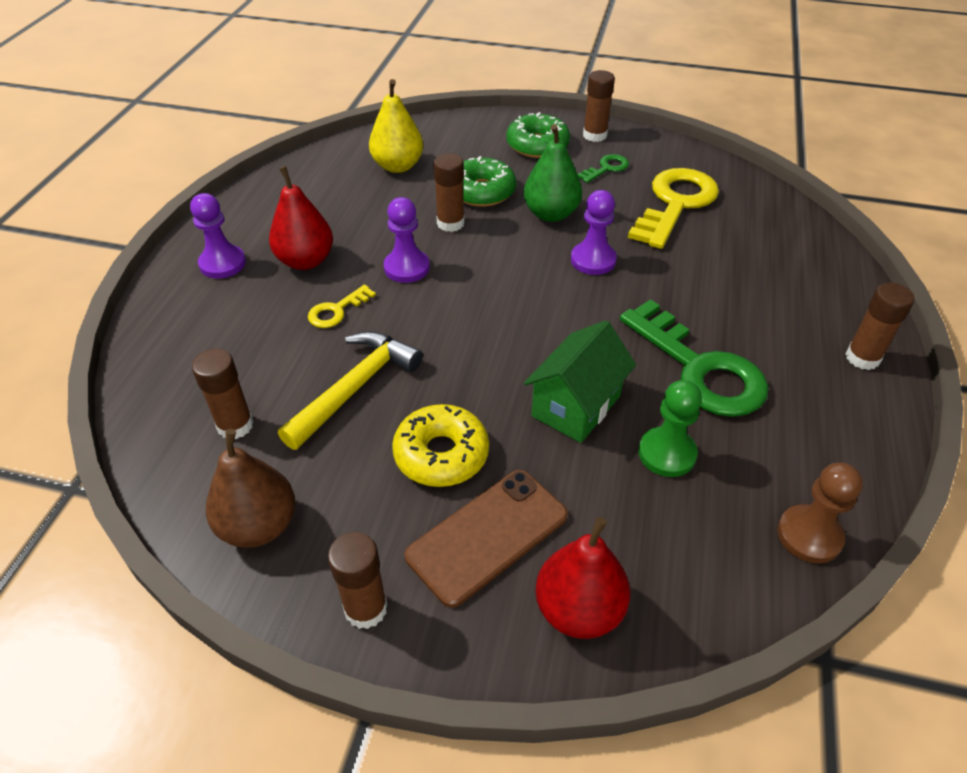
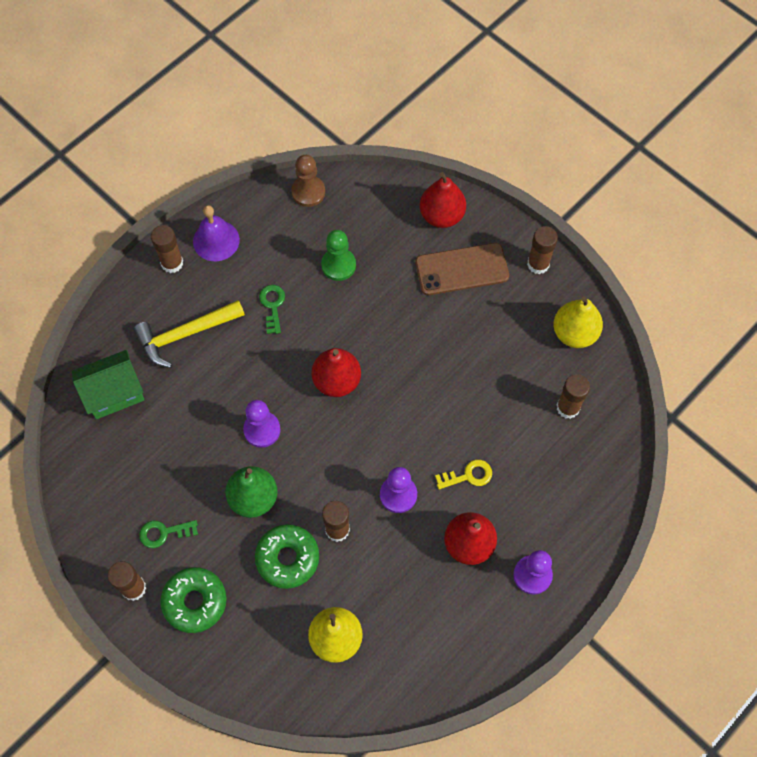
camera: 150 degrees left, 20 degrees up
(259, 526) = (574, 333): brown pear -> yellow pear
(355, 388) = (486, 399): yellow hammer -> yellow hammer (185, 334)
(441, 454) = (459, 327): yellow donut -> none
(553, 330) = (336, 381): none -> red pear
(576, 406) = (364, 318): green house -> green house (114, 393)
(675, 204) = (150, 457): yellow key -> none
(699, 369) = (272, 306): green key -> green key, size x0.46
(847, 406) = (216, 240): none -> purple bell

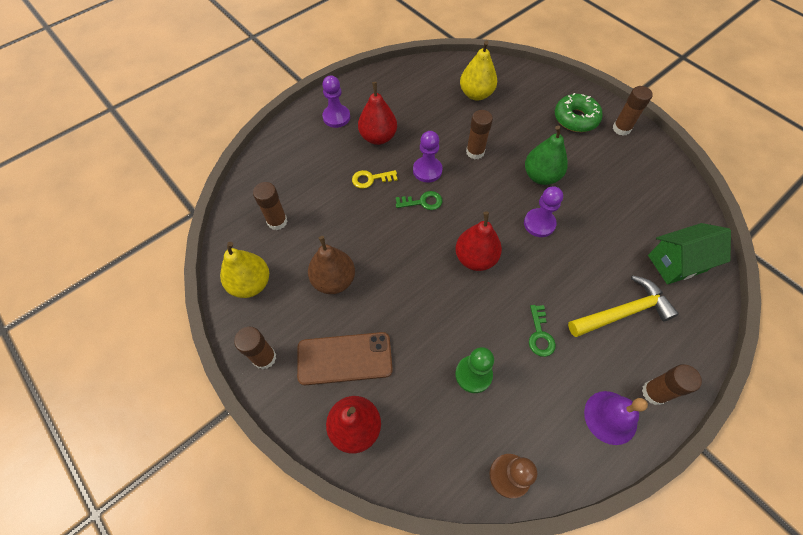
camera: 175 degrees left, 5 degrees down
(164, 533) = (607, 159): green key -> green key (422, 202)
(287, 558) = (511, 138): green donut -> none
(487, 344) = (334, 280): none -> brown pear

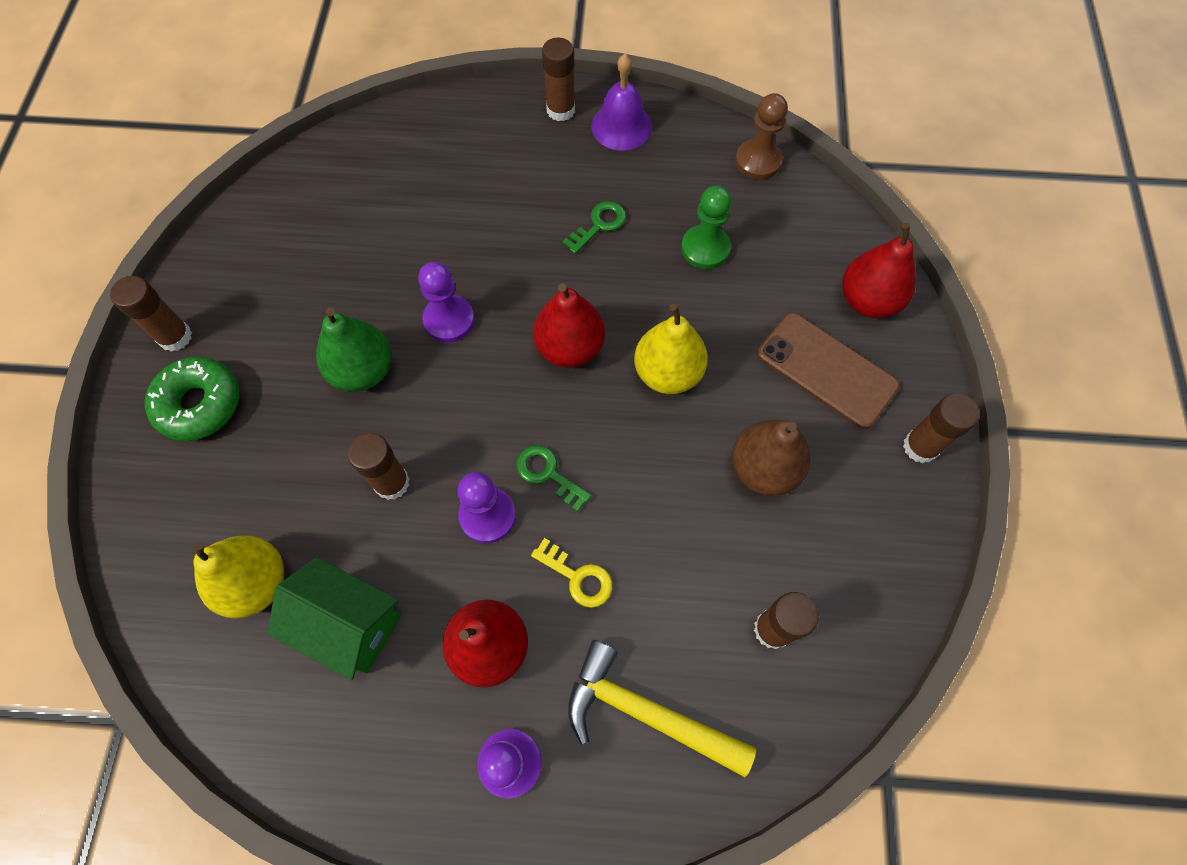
camera: 135 degrees left, 5 degrees up
(251, 284) = (877, 559): yellow pear -> yellow pear (668, 373)
(623, 312) = (494, 176): yellow hammer -> yellow hammer (646, 713)
(676, 263) = (377, 166): green house -> green house (350, 625)

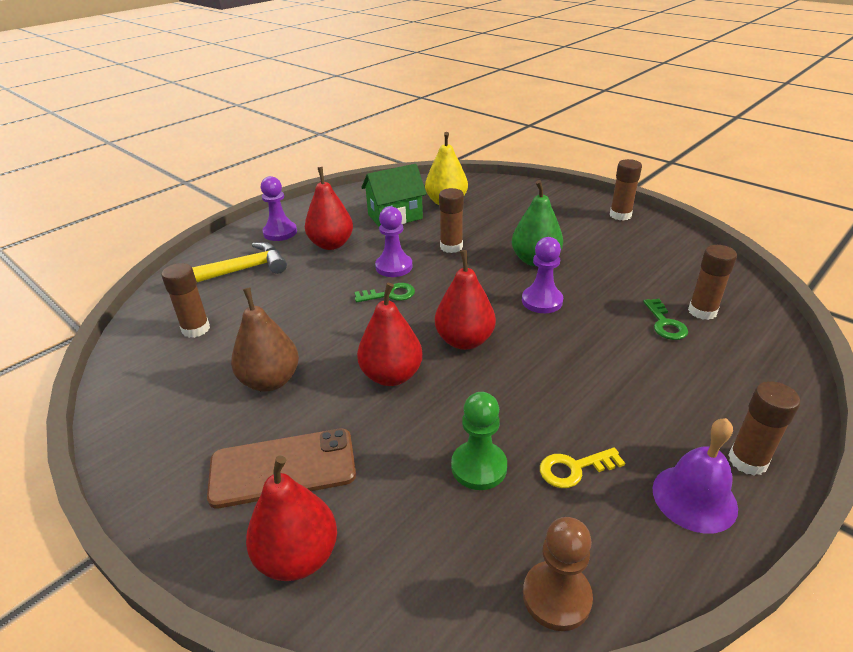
camera: 130 degrees right, 30 degrees down
(199, 404) = (565, 212): green donut -> none
(577, 577) = (322, 280): yellow key -> yellow key (574, 468)
(599, 225) = (567, 411): green key -> green key (665, 323)
(668, 373) = (391, 375): yellow pear -> red pear
(920, 447) = (158, 480): brown glue stick -> brown glue stick (702, 311)

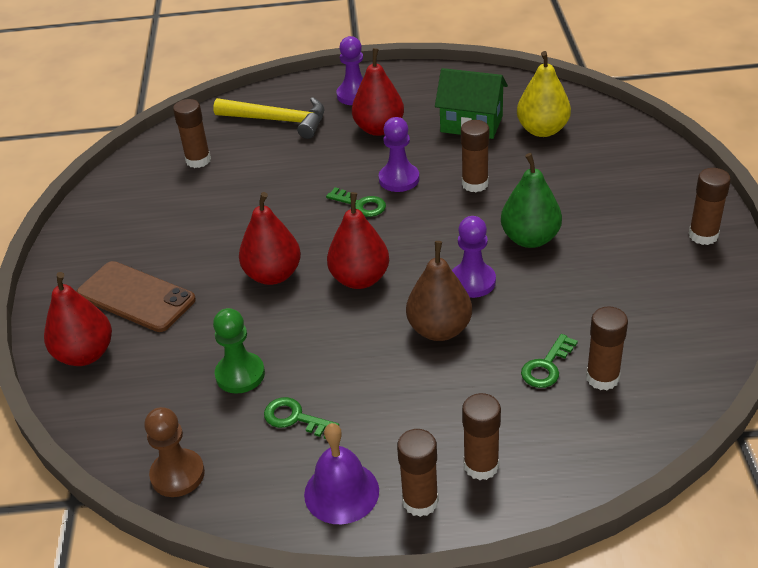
camera: 45 degrees right, 5 degrees up
(270, 381) = (196, 231): brown pear -> brown pear (439, 329)
(574, 468) = (295, 418): yellow key -> green key
(736, 408) = (481, 466): none -> brown glue stick

